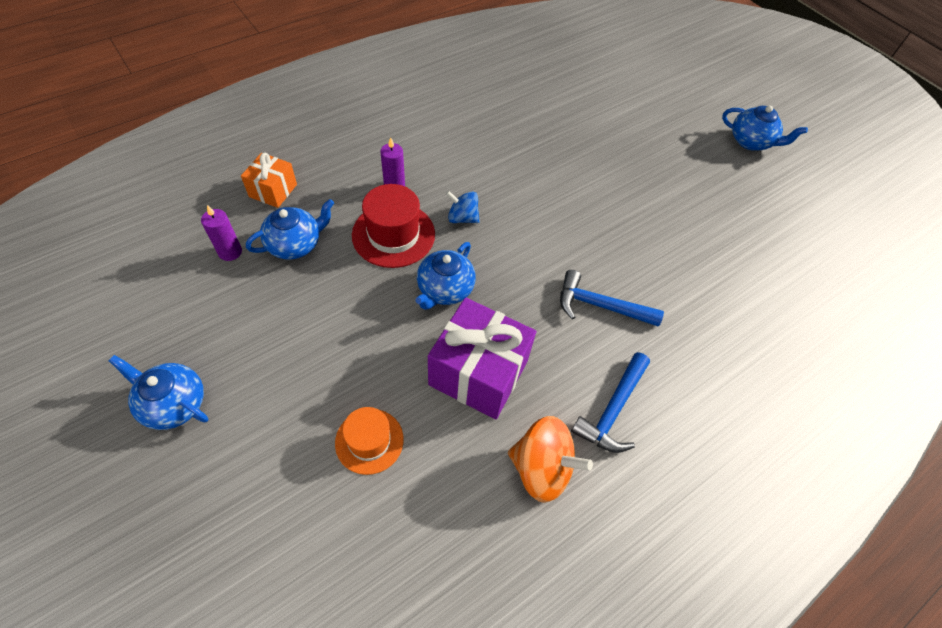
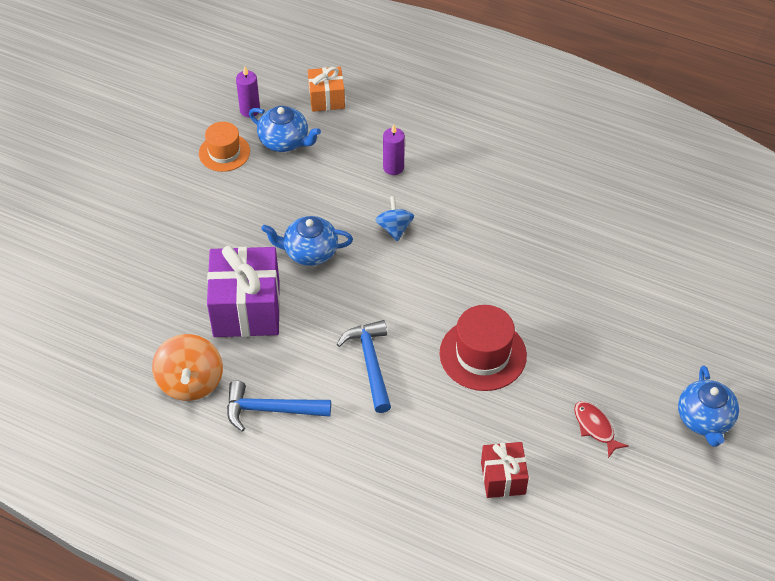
camera: 65 degrees right, 5 degrees down
(174, 404) = (112, 156): blue teapot -> none
(369, 441) = (150, 272): orange hat -> orange hat (224, 152)
(393, 234) = (340, 193): red hat -> red hat (483, 354)
(733, 199) = (595, 427): none -> red fish
(759, 275) = (503, 478): none -> red gift

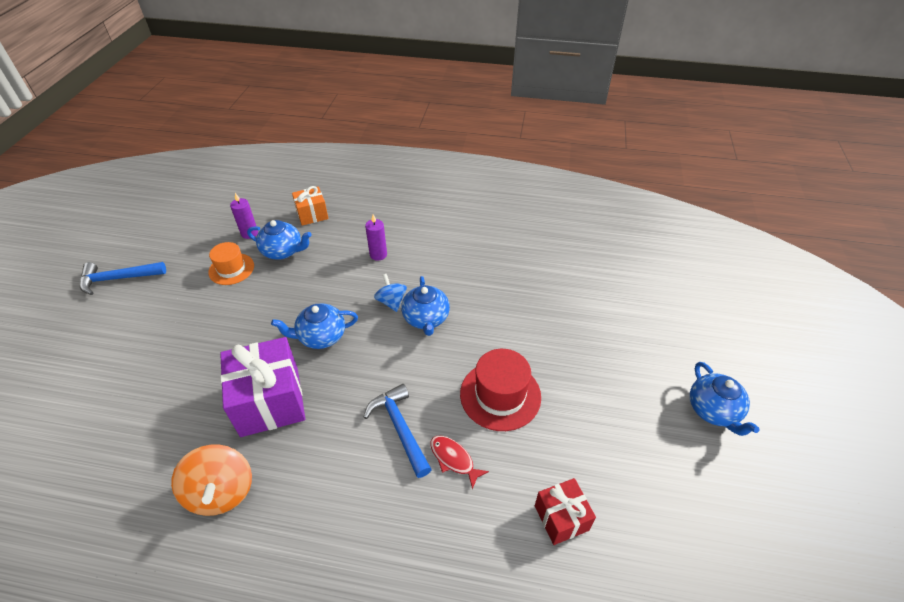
camera: 15 degrees left, 5 degrees down
(270, 410) = (310, 502): blue hammer -> blue hammer (118, 279)
(428, 256) = (426, 318): none -> blue teapot
(595, 427) = (625, 441): red fish -> red fish (454, 459)

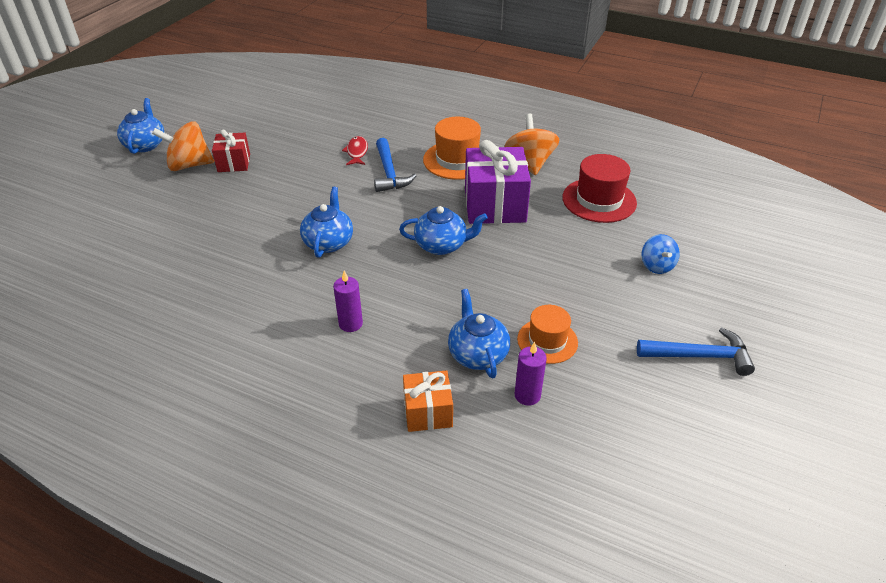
camera: 165 degrees left, 5 degrees down
(283, 251) = (477, 354): blue teapot -> blue teapot turned 45 degrees clockwise
(320, 474) = (457, 160): none -> orange hat
(391, 301) = (357, 265): blue spinning top -> blue spinning top (657, 266)
(454, 459) = (357, 152): red fish -> red fish turned 150 degrees counterclockwise
(500, 395) = (298, 178): red hat -> red hat (599, 200)
(561, 518) = (303, 120): red gift -> red gift (234, 163)
(632, 388) = (189, 165): none -> orange spinning top

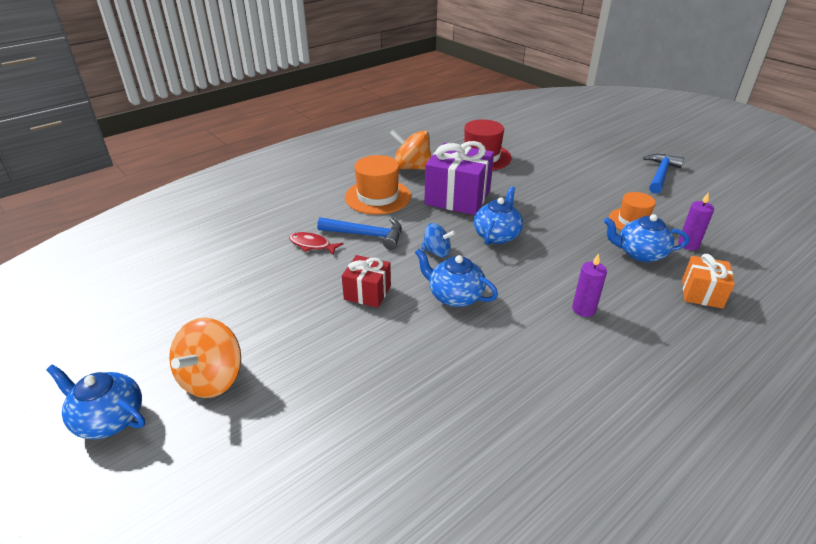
camera: 65 degrees left, 5 degrees down
(234, 163) = (247, 336): red gift -> red gift (367, 292)
(657, 266) = (567, 160): blue spinning top -> blue spinning top (437, 252)

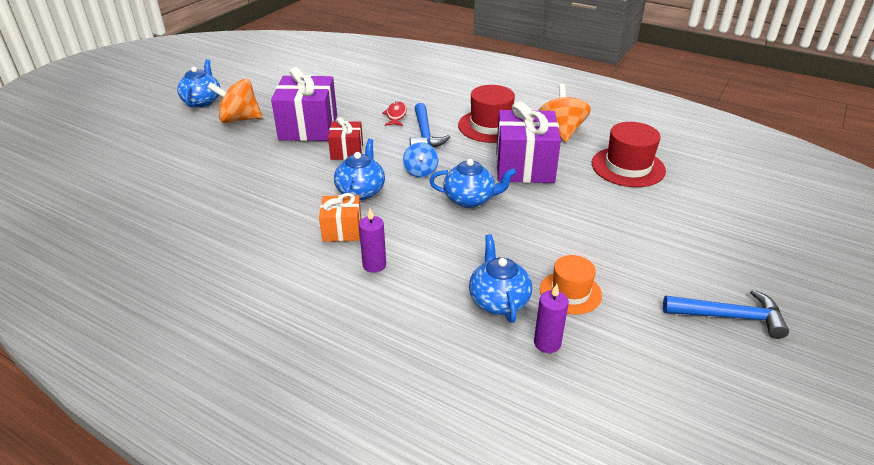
camera: 70 degrees right, 0 degrees up
(289, 314) = (308, 127): none -> purple gift
(378, 197) = (490, 126): orange hat -> red hat
(701, 293) = (444, 353): orange gift -> orange gift (342, 230)

